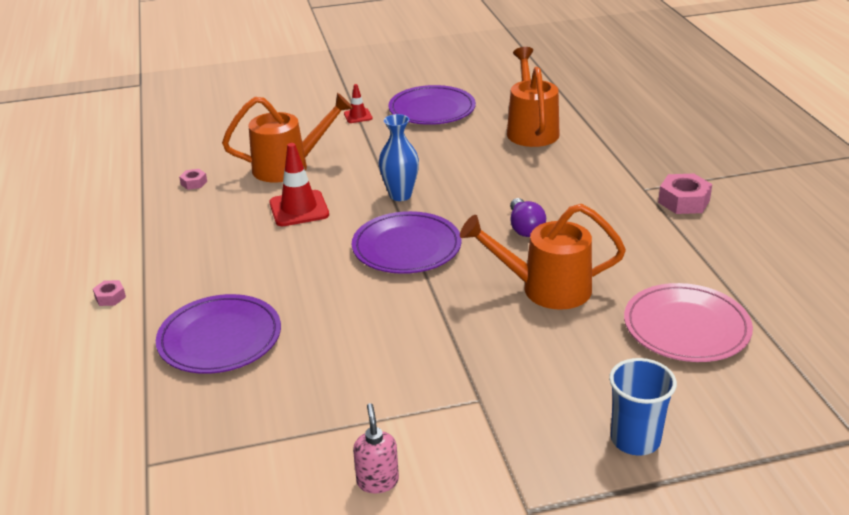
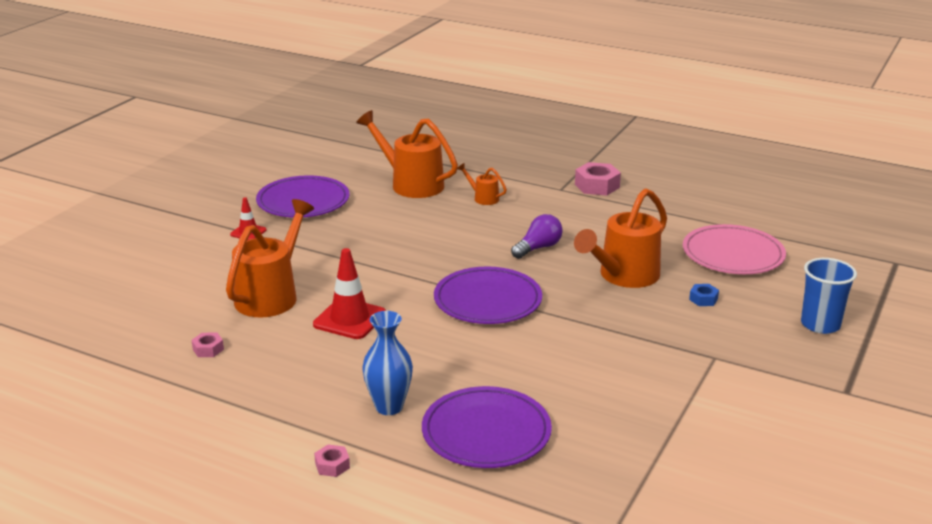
camera: 50 degrees left, 5 degrees down
(377, 481) = (755, 435): pink soap dispenser -> none
(400, 195) = (409, 270): blue vase -> blue vase (389, 407)
(525, 228) = (538, 248): purple light bulb -> purple light bulb turned 75 degrees counterclockwise
(563, 166) = (483, 198): none -> orange watering can
(573, 348) = (703, 299): none -> blue nut

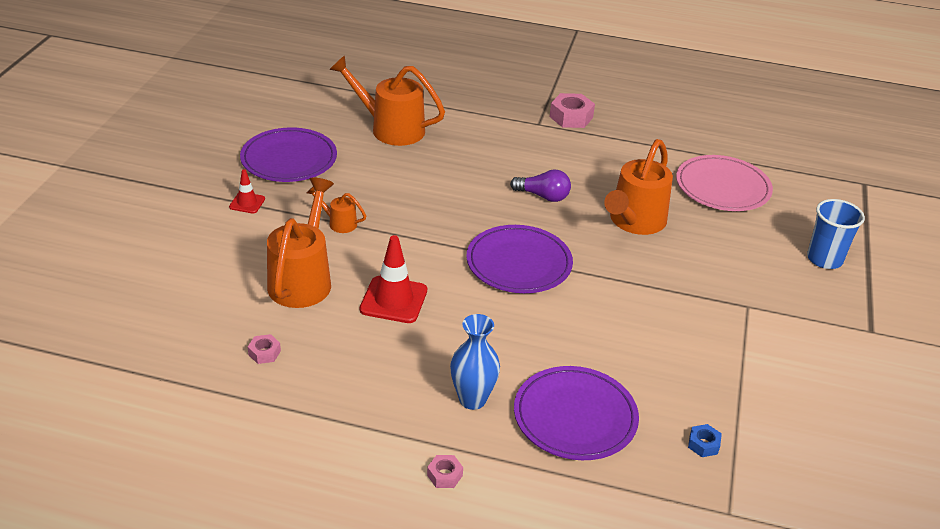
camera: 15 degrees left, 10 degrees up
(483, 198) = (468, 140): orange watering can -> orange watering can (338, 223)
(538, 248) = (543, 196): purple light bulb -> purple light bulb turned 75 degrees clockwise
(703, 299) = (714, 241): blue nut -> blue nut (703, 444)

